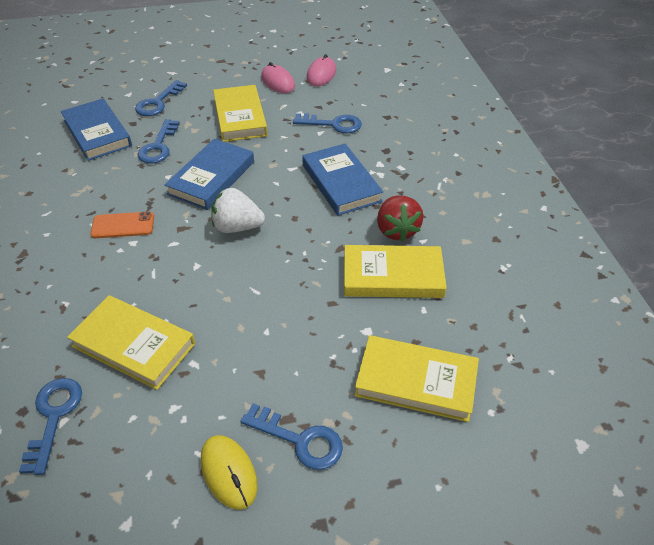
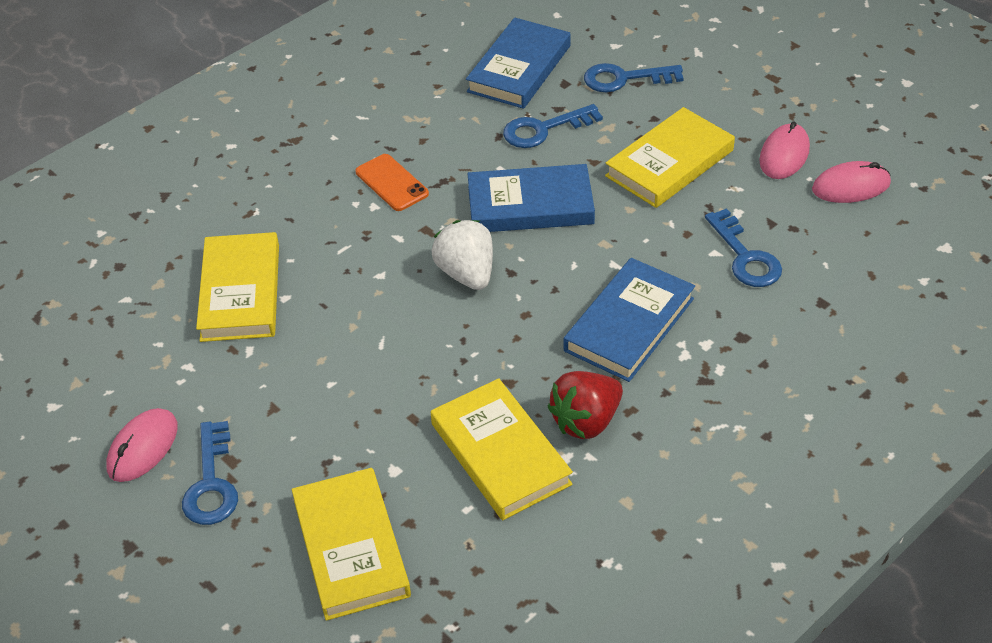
camera: 60 degrees right, 0 degrees up
(53, 417) = (125, 290): blue key -> none
(229, 472) = (143, 448): yellow mouse -> pink mouse

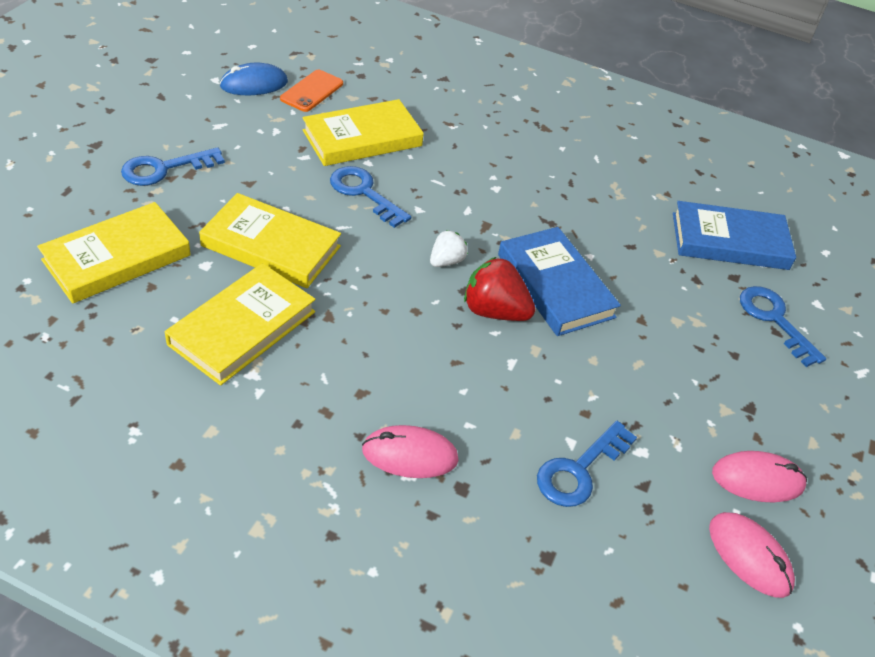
camera: 60 degrees right, 0 degrees up
(84, 369) = (254, 84): none -> blue mouse
(143, 448) = (189, 128): pink mouse -> pink mouse (410, 455)
(391, 183) = (529, 192): orange phone -> orange phone (312, 91)
(466, 274) = (446, 261): white strawberry -> white strawberry, size x0.60
(544, 129) = (661, 275): blue key -> blue key (364, 193)
(586, 421) = (300, 380): red strawberry -> red strawberry (494, 311)
(629, 324) = (437, 389): blue book -> none
(669, 163) = (677, 379): yellow book -> yellow book (271, 246)

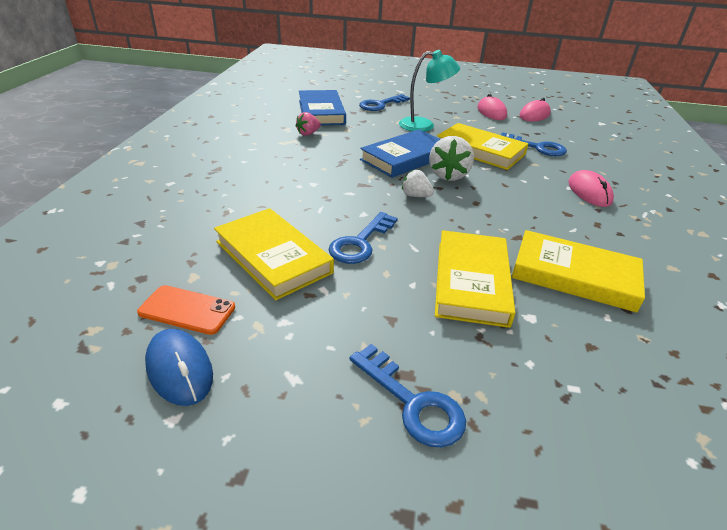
camera: 100 degrees left, 10 degrees down
(117, 258) = (584, 388): yellow book -> yellow book (480, 150)
(494, 311) = (448, 175): red strawberry -> white strawberry
(643, 211) = (308, 133): none -> pink strawberry
(678, 347) = (424, 125): none -> turquoise lamp

